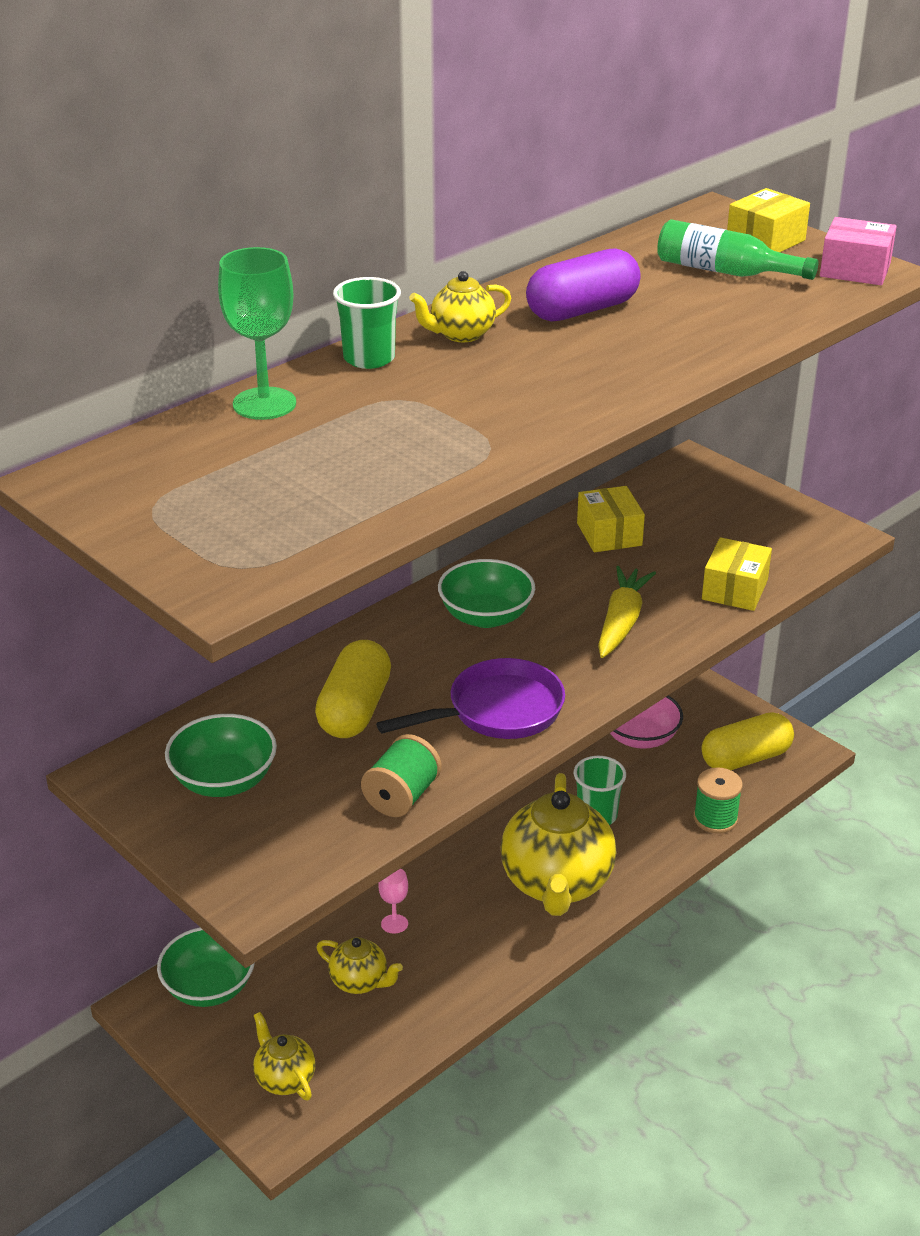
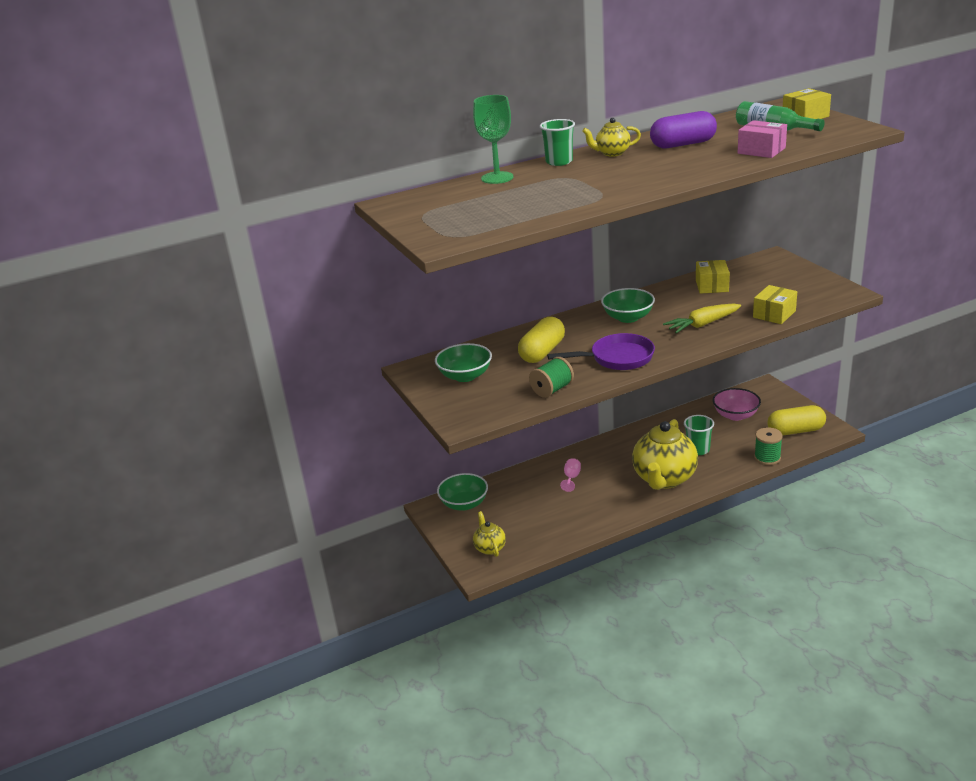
camera: 20 degrees right, 5 degrees down
(360, 982) = (542, 511): yellow teapot -> none
(621, 622) = (702, 324): yellow carrot -> yellow carrot turned 150 degrees counterclockwise
(855, 270) = (851, 129): pink box -> pink box (761, 151)

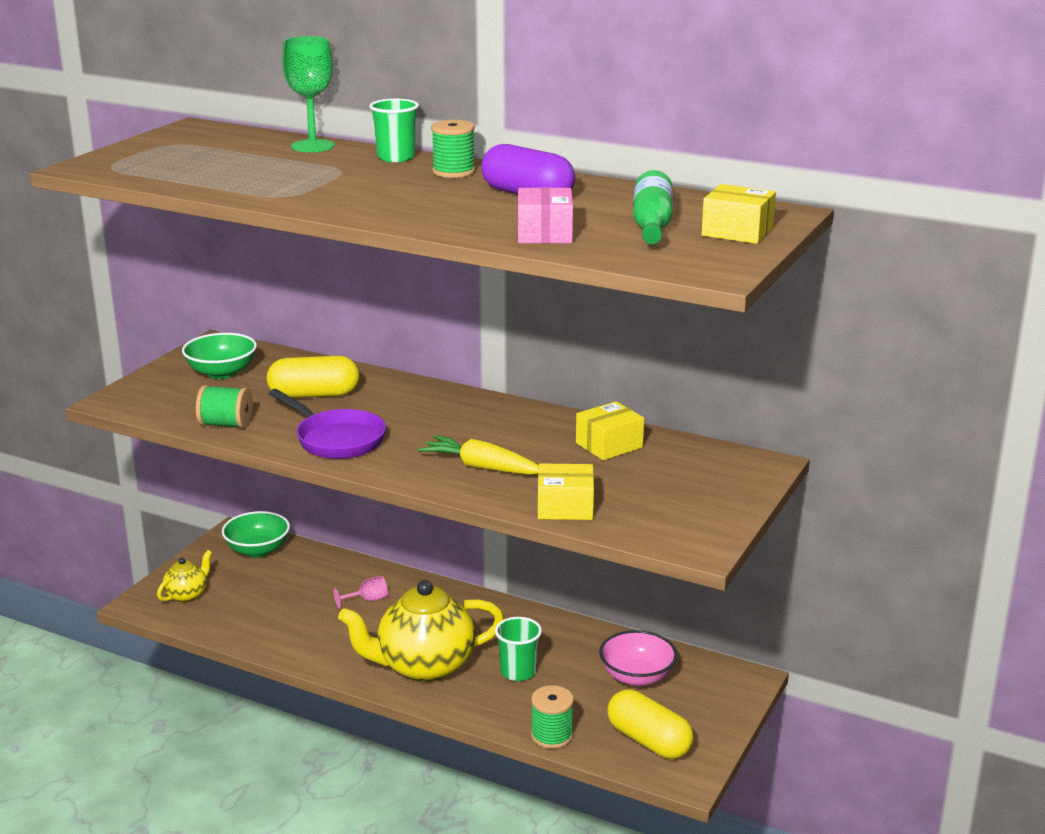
camera: 50 degrees right, 5 degrees down
(612, 153) = (453, 172): yellow teapot -> green spool
(628, 318) = (454, 418): green bowl -> none

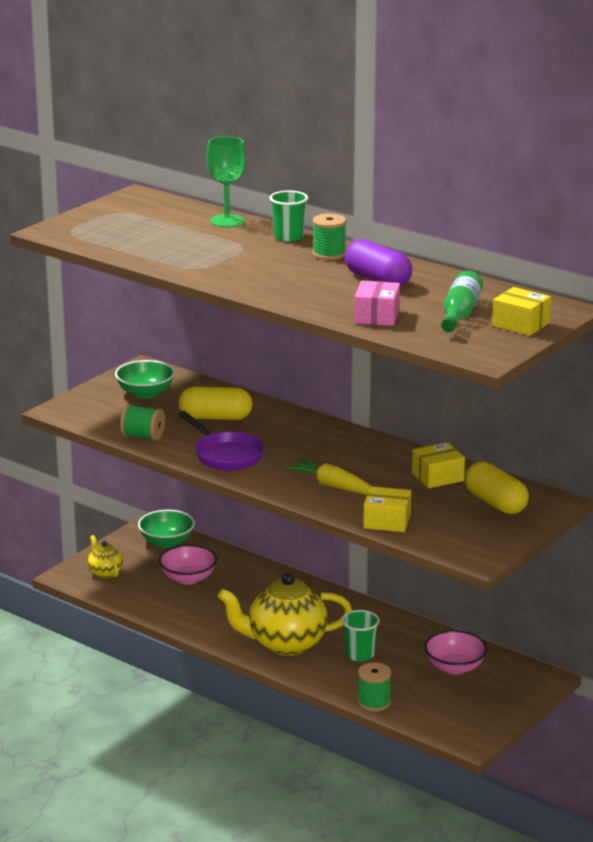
camera: 10 degrees right, 0 degrees up
(187, 595) = (105, 572): yellow teapot -> yellow teapot turned 75 degrees counterclockwise
(290, 593) = (188, 578): none -> pink bowl
(367, 600) = (250, 589): pink goblet -> none
(649, 741) = (449, 713): yellow capsule -> yellow capsule (495, 503)

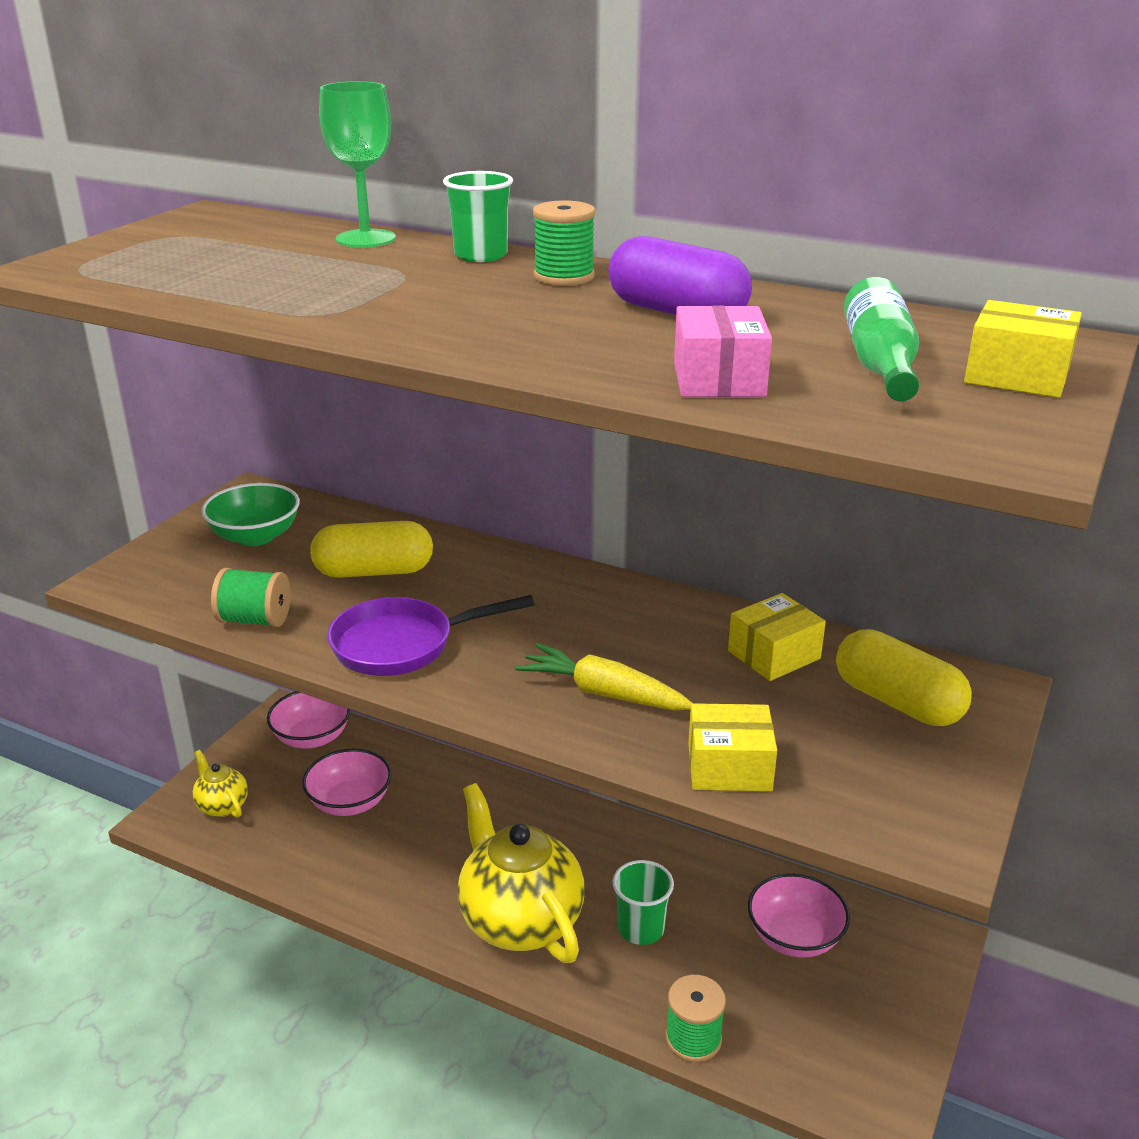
camera: 10 degrees left, 5 degrees up
(167, 542) = (312, 737): green bowl -> pink bowl
(225, 455) = (402, 645): purple pan -> purple pan turned 120 degrees clockwise
(285, 644) = (520, 920): yellow teapot -> yellow teapot turned 75 degrees clockwise

